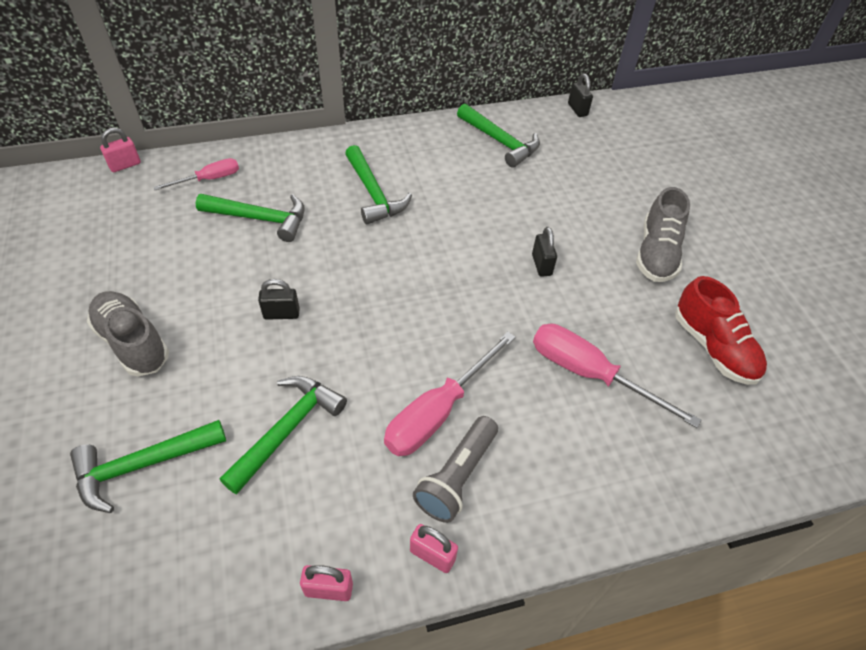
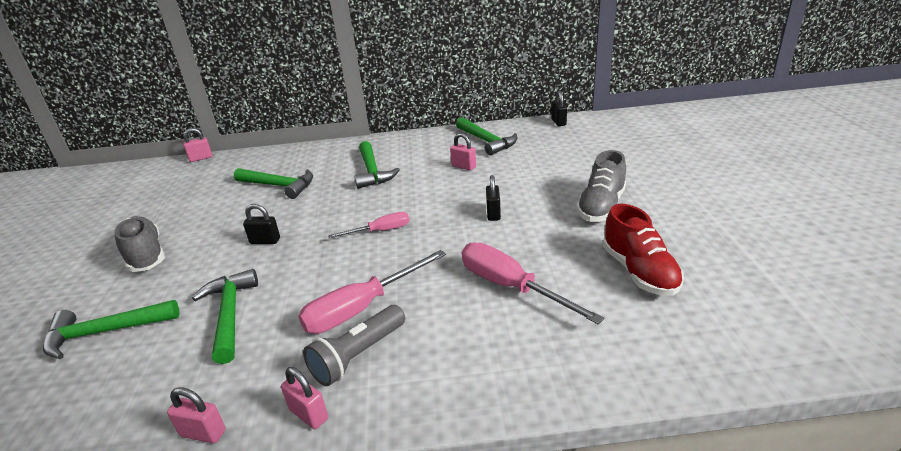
camera: 15 degrees right, 20 degrees down
(209, 179) = (254, 165): pink screwdriver -> pink screwdriver (380, 231)
(287, 430) = (230, 314): green hammer -> green hammer turned 60 degrees counterclockwise
(485, 186) = (463, 166): none -> pink padlock

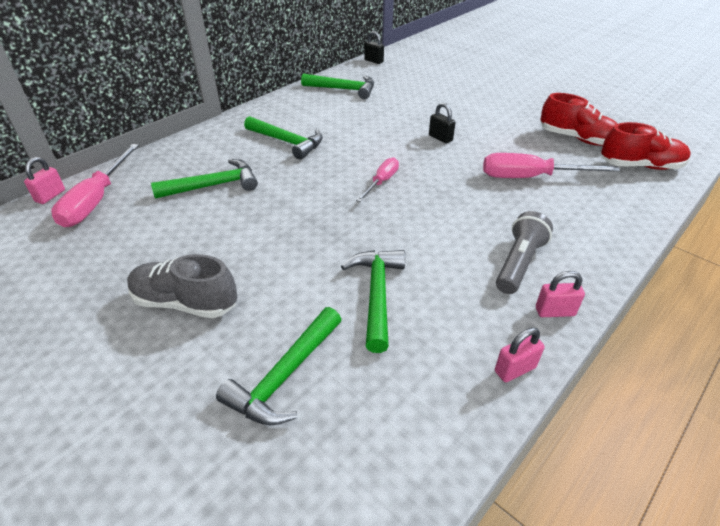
camera: 45 degrees left, 10 degrees up
(230, 314) = (377, 295): green hammer -> green hammer turned 60 degrees clockwise
(265, 241) = (294, 232): black padlock -> none
(358, 355) = (519, 263): grey flashlight -> grey flashlight turned 150 degrees counterclockwise
(362, 308) = (466, 235): pink screwdriver -> pink screwdriver (96, 200)
(463, 166) = (359, 113): pink padlock -> none
(601, 207) = (497, 109): grey shoe -> none
(665, 337) = (640, 166): none -> red shoe

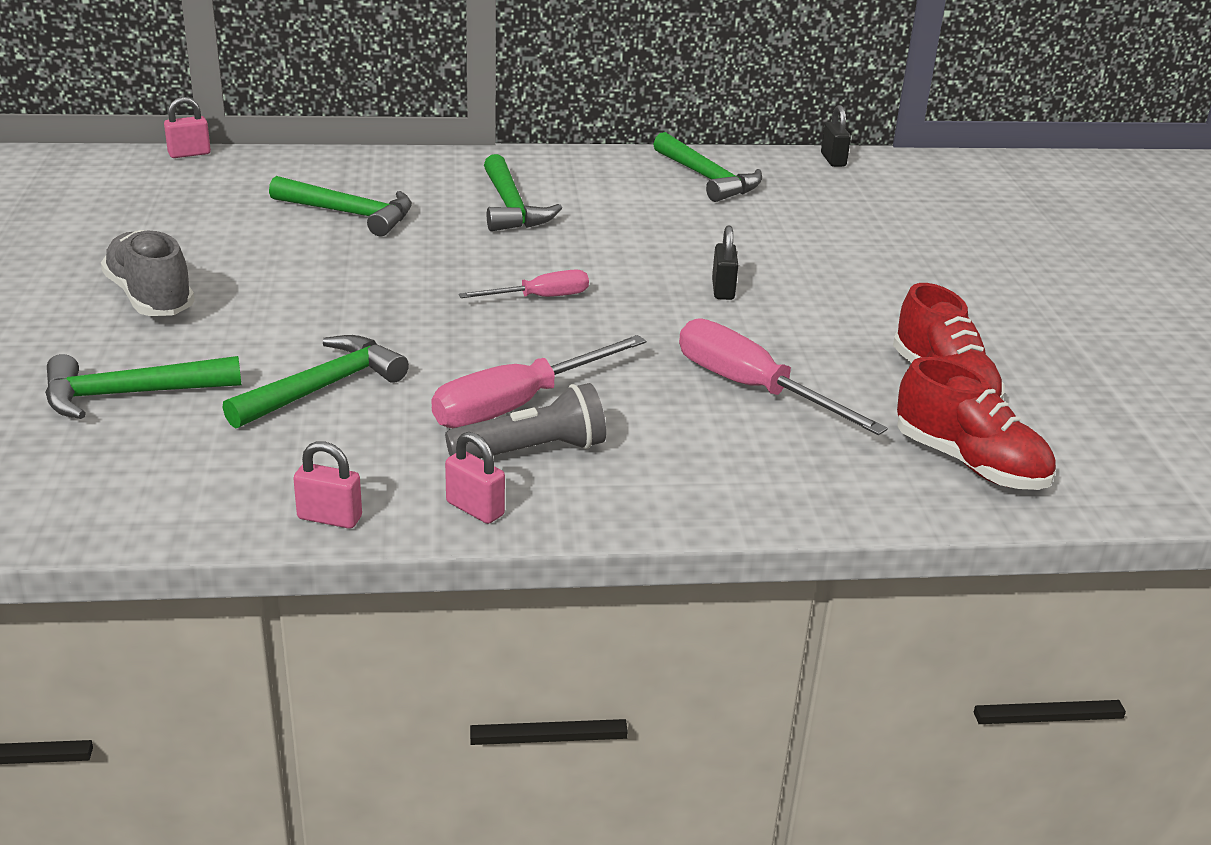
camera: 40 degrees right, 10 degrees down
(96, 200) = (220, 176): pink screwdriver -> pink screwdriver (517, 405)

